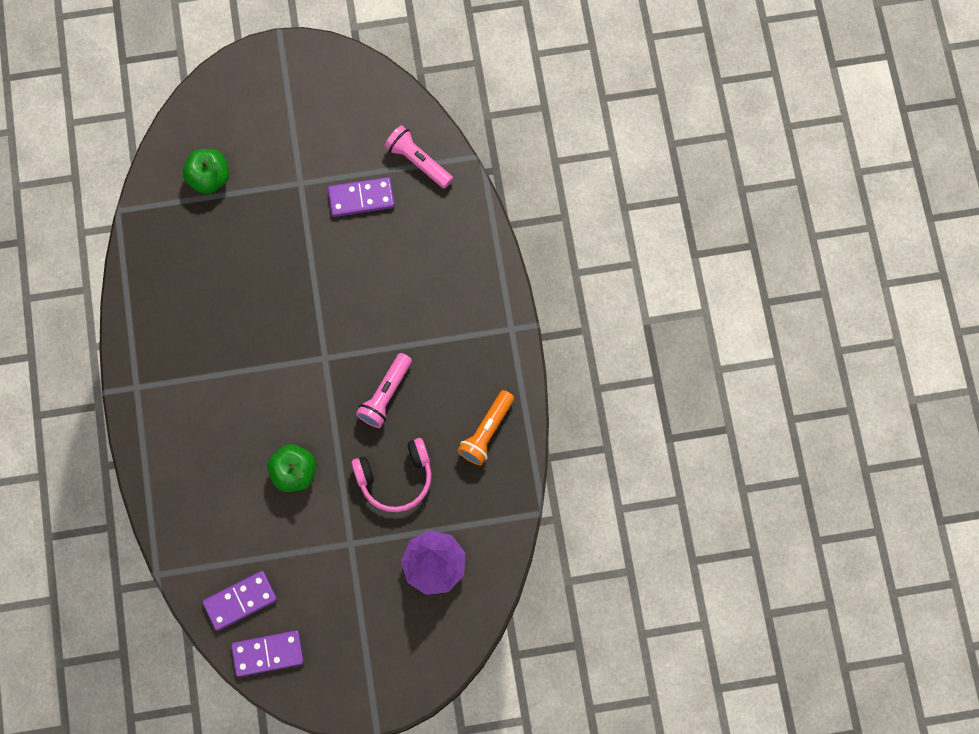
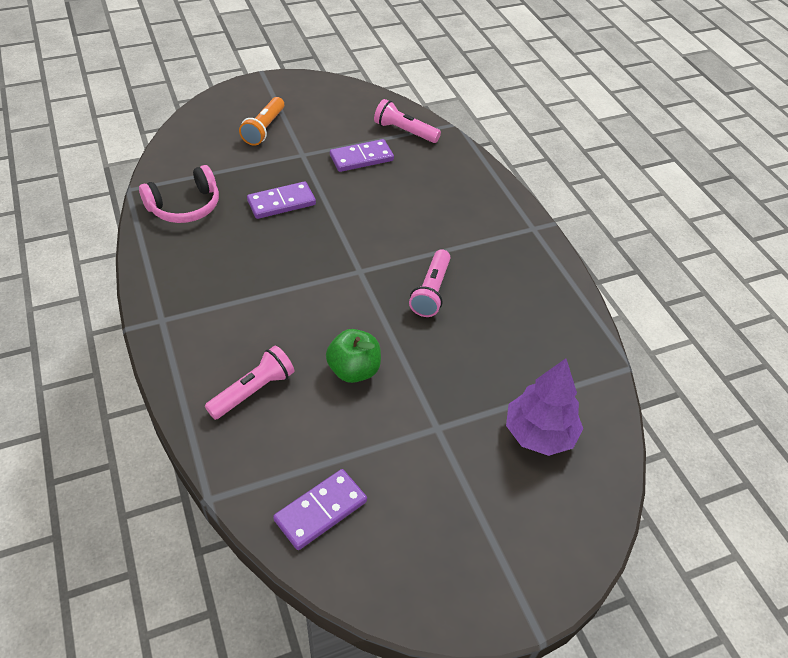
camera: 15 degrees left, 25 degrees down
(205, 479) = (253, 391): none -> pink flashlight
(209, 178) = (216, 159): green apple -> none
(268, 654) = (370, 567): purple domino -> purple domino (281, 203)
(395, 478) = (466, 359): pink headphones -> pink headphones (185, 206)
(486, 432) = (545, 307): orange flashlight -> orange flashlight (264, 129)

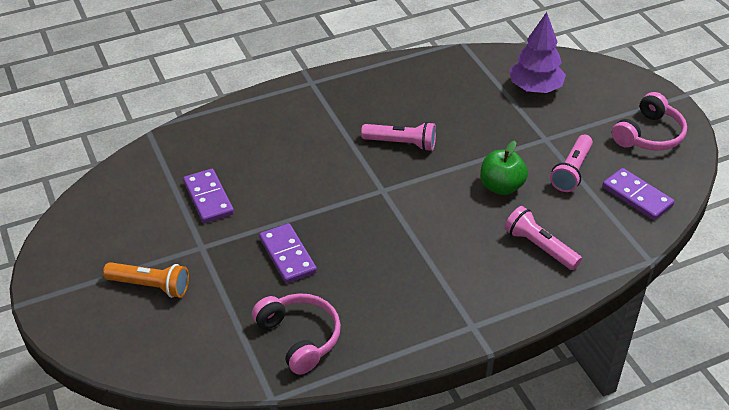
camera: 90 degrees left, 5 degrees down
(404, 131) = (160, 167): pink flashlight -> pink flashlight (572, 171)
(443, 557) = (649, 135): none -> pink headphones

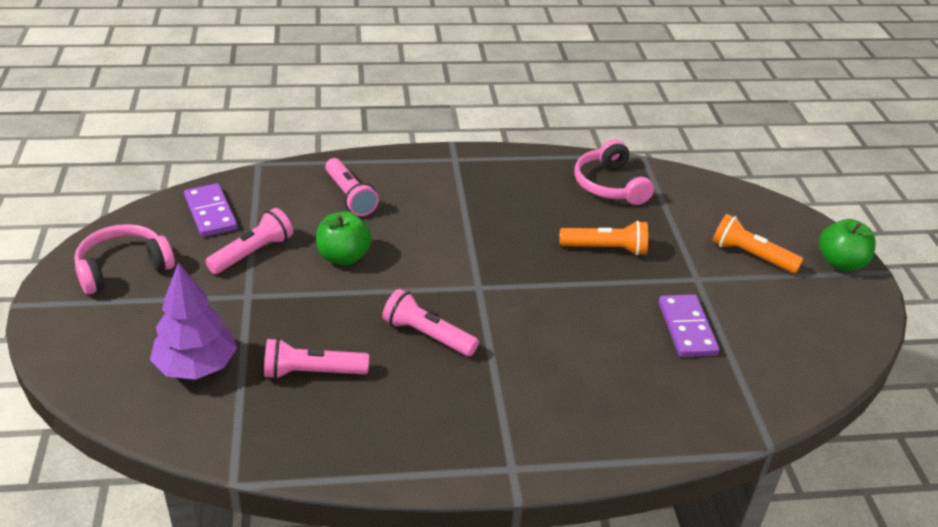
camera: 165 degrees left, 5 degrees down
(62, 302) = (840, 263): none -> green apple
(288, 255) = (605, 249): purple domino -> orange flashlight
(461, 102) = (312, 372): none -> pink flashlight

